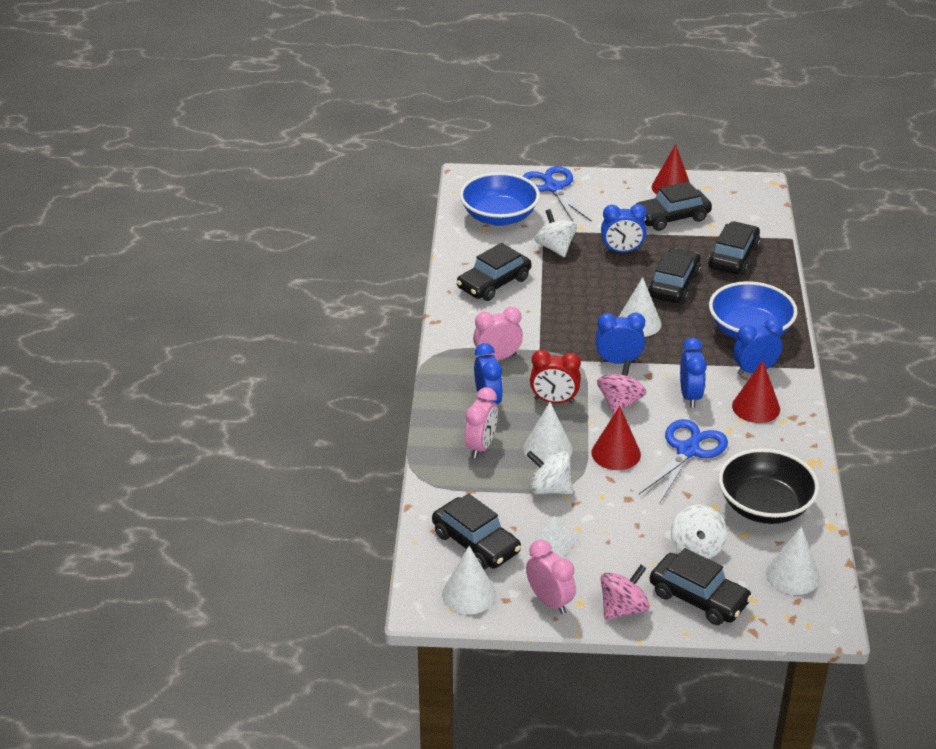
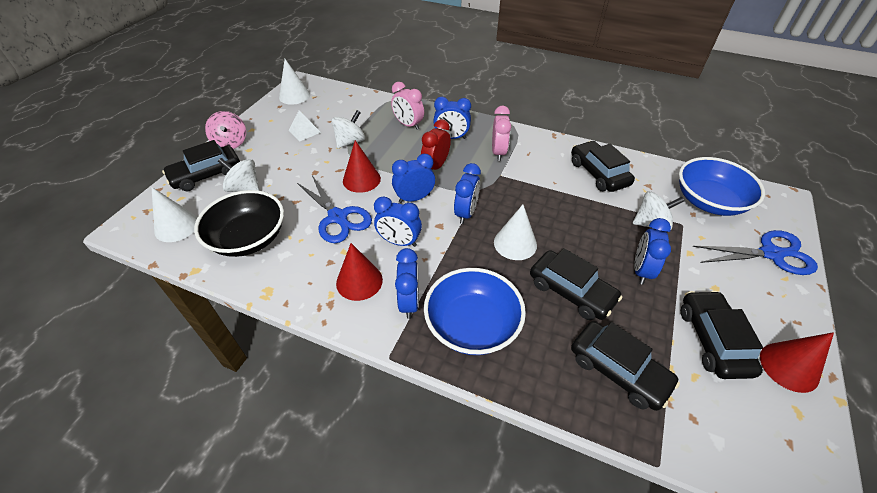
camera: 110 degrees right, 10 degrees up
(476, 543) = (329, 106): black car -> none
(547, 449) = (387, 150): white cone -> none
(550, 601) = (263, 119): pink clock -> none
(620, 403) = (414, 198): pink spinning top -> blue clock

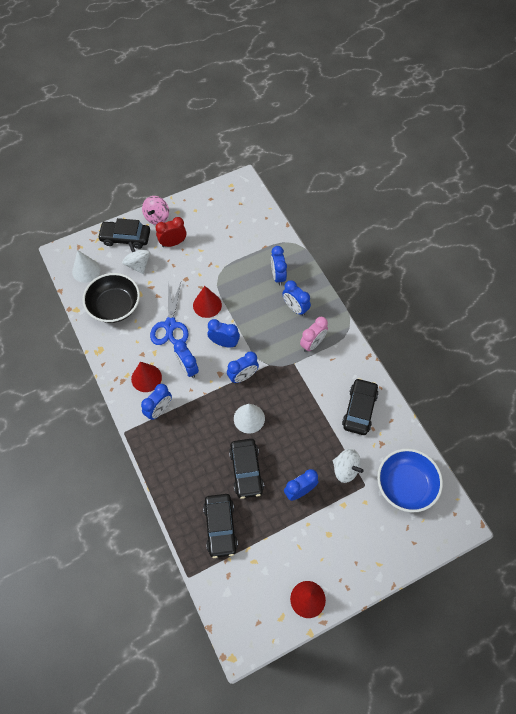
camera: 40 degrees right, 15 degrees up
(294, 96) = (228, 194): white cone -> none
(304, 131) = (207, 236): white pyramid -> none
(350, 142) = (227, 266): white spinning top -> none
(408, 125) = (278, 276): pink clock -> blue clock
(435, 166) = (260, 326): red clock -> red clock (173, 243)
(472, 325) = (177, 447): blue bowl -> none
(713, 340) = (287, 555): black car -> none
(771, 254) = (393, 546): blue scissors -> none

